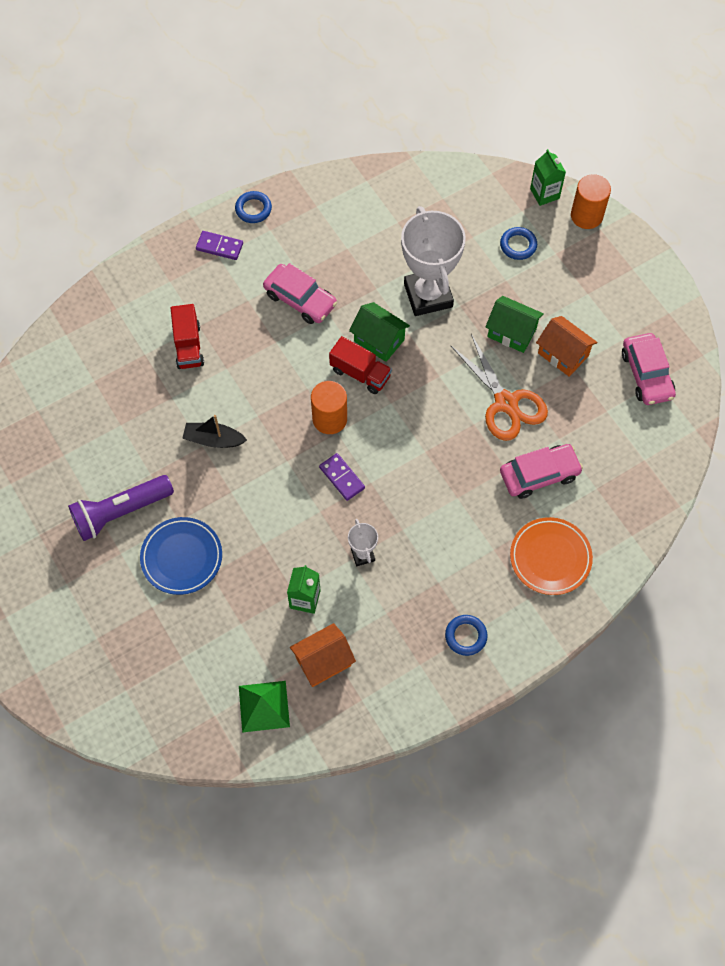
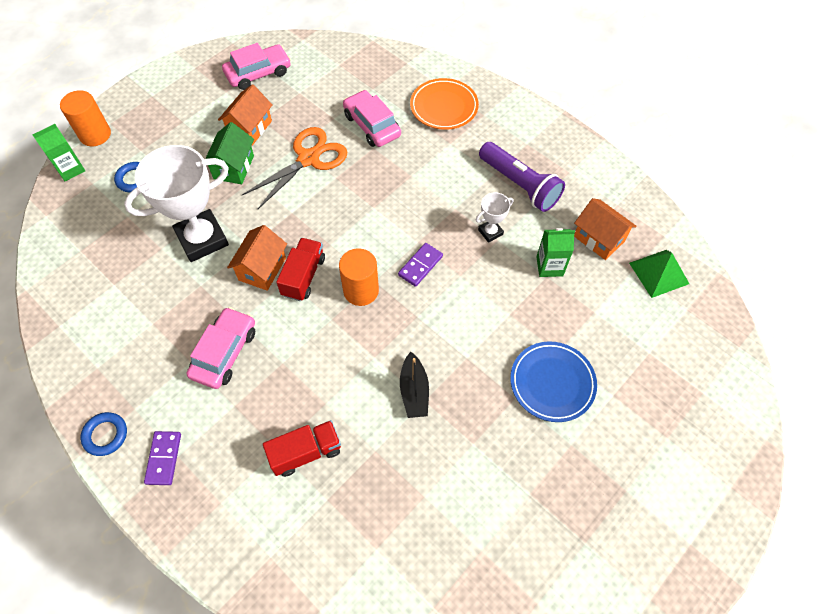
camera: 105 degrees left, 5 degrees down
(120, 512) = (527, 460): purple flashlight -> purple flashlight (519, 185)
(379, 340) = (262, 269): green house -> orange house
(466, 636) = (532, 147): blue ring -> none

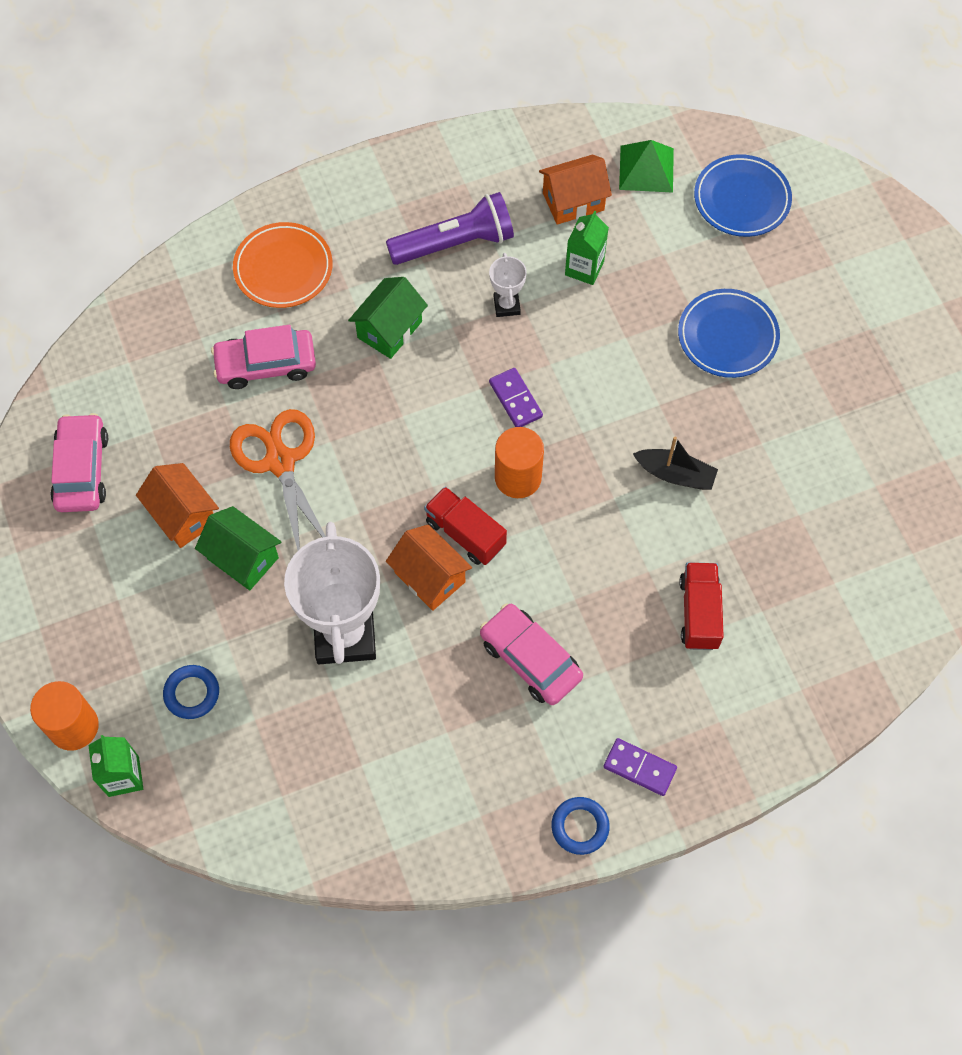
camera: 65 degrees left, 5 degrees up
(433, 176) = (389, 329): none -> green house
(679, 347) = (741, 199): none -> blue plate

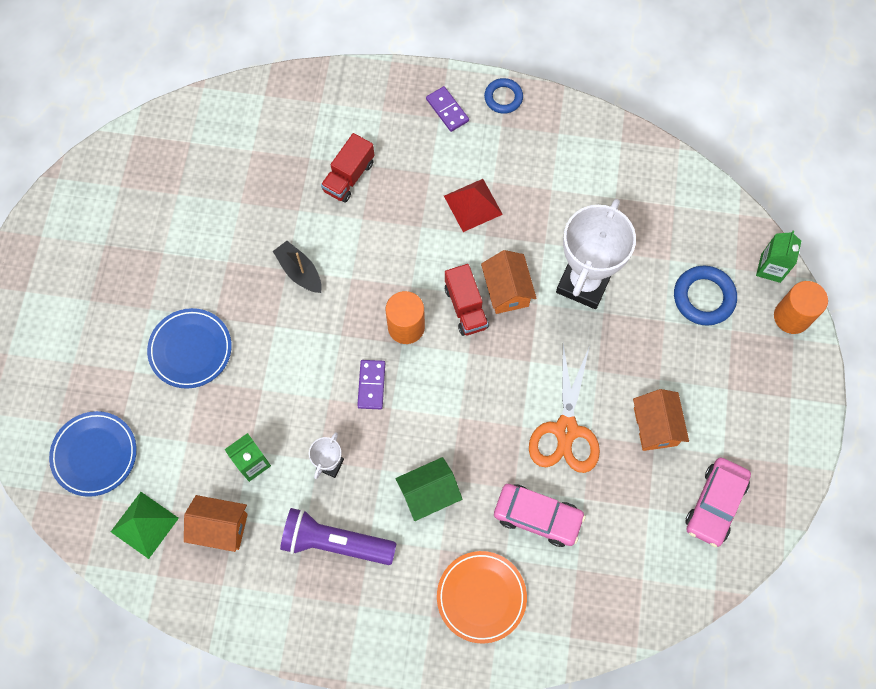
camera: 150 degrees left, 5 degrees up
(192, 693) = (703, 297): blue ring -> blue ring, size x1.52
(243, 558) = (627, 371): green house -> none
(530, 659) = (473, 205): pink car -> red pyramid

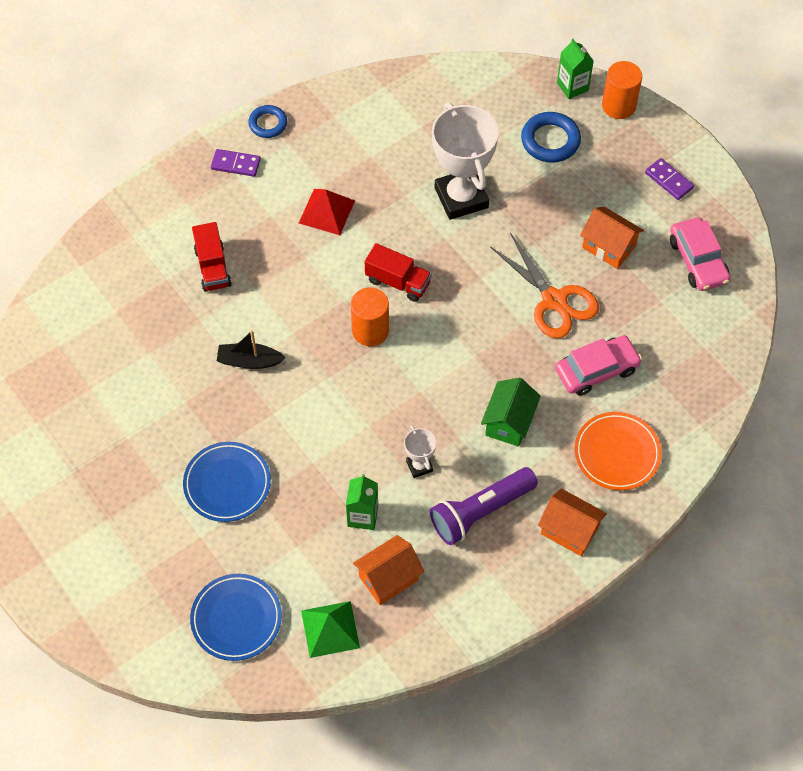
camera: 45 degrees left, 10 degrees down
(371, 385) = (389, 389): purple domino -> purple domino (668, 180)
(506, 290) = (414, 247): orange house -> orange house (569, 531)

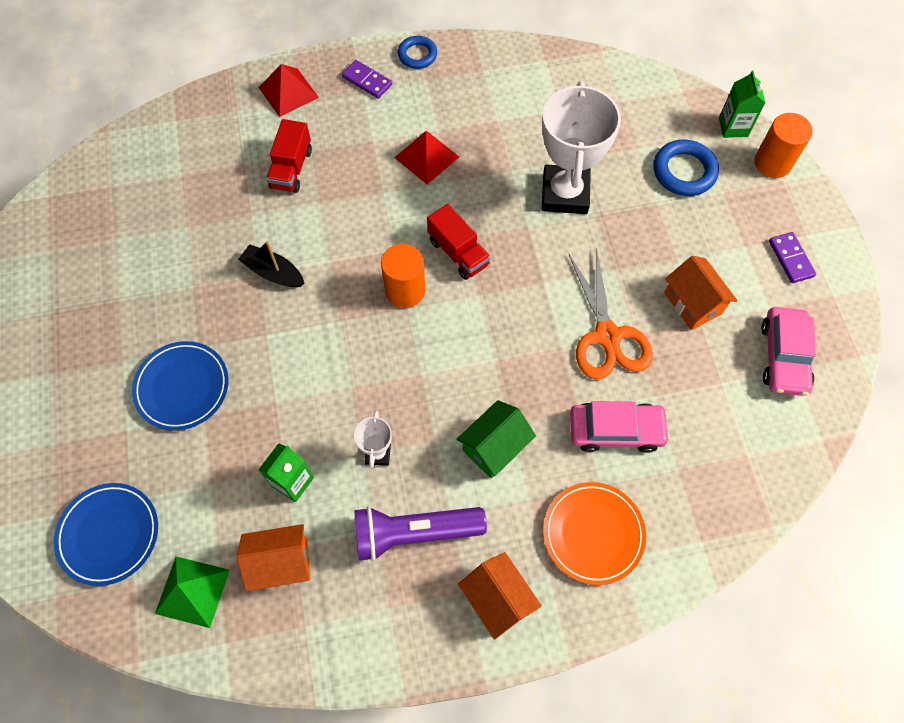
camera: 25 degrees right, 5 degrees up
(169, 201) = (288, 92): none -> red pyramid

